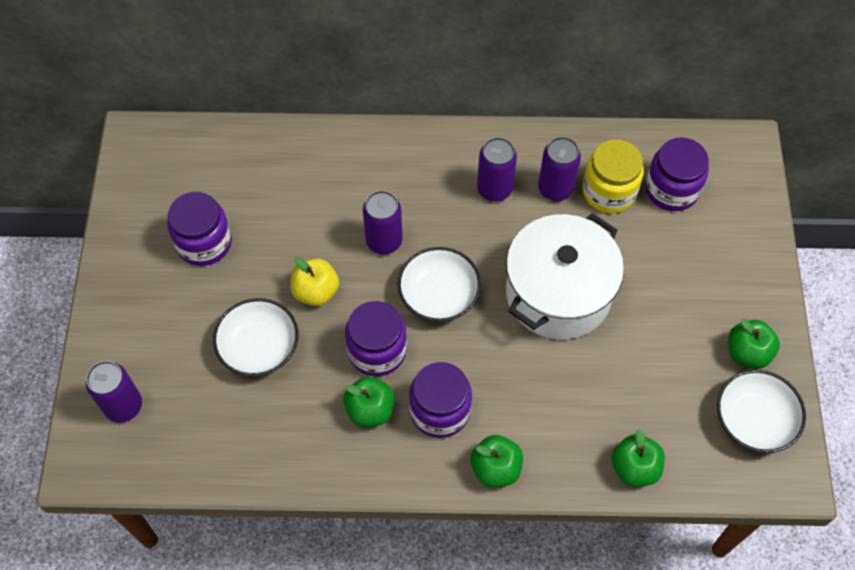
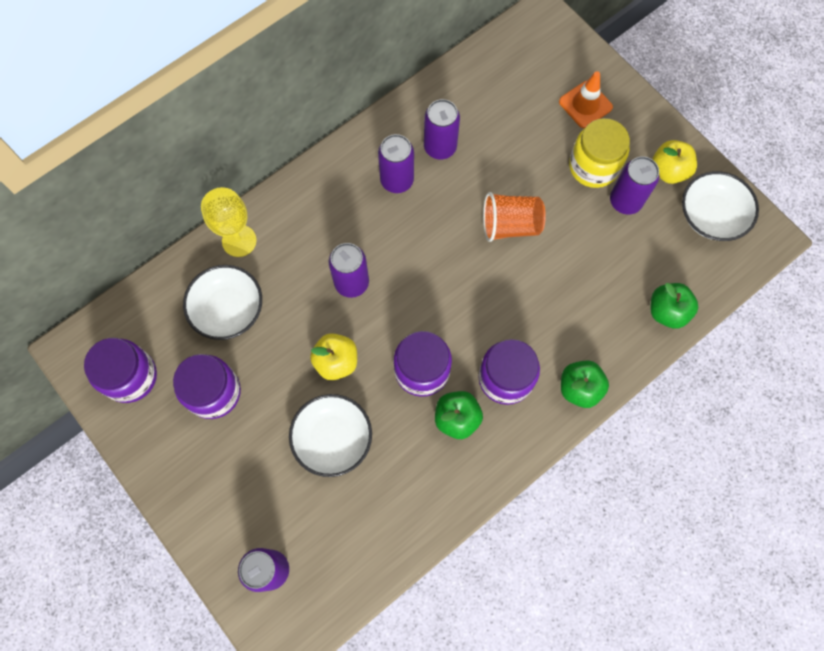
camera: 40 degrees left, 10 degrees up
(326, 146) = (239, 241): none -> yellow goblet
(439, 295) = (428, 293): white bowl -> white bowl (228, 309)
(558, 293) = (510, 225): white pot -> orange cup
(609, 191) = (479, 121): yellow jar -> yellow jar (593, 166)
(671, 189) = (520, 87): purple jar -> purple jar (130, 376)
(681, 348) = (625, 201): none -> purple can
(719, 243) = (585, 104): none -> orange traffic cone
(747, 353) = (668, 171): green apple -> yellow apple

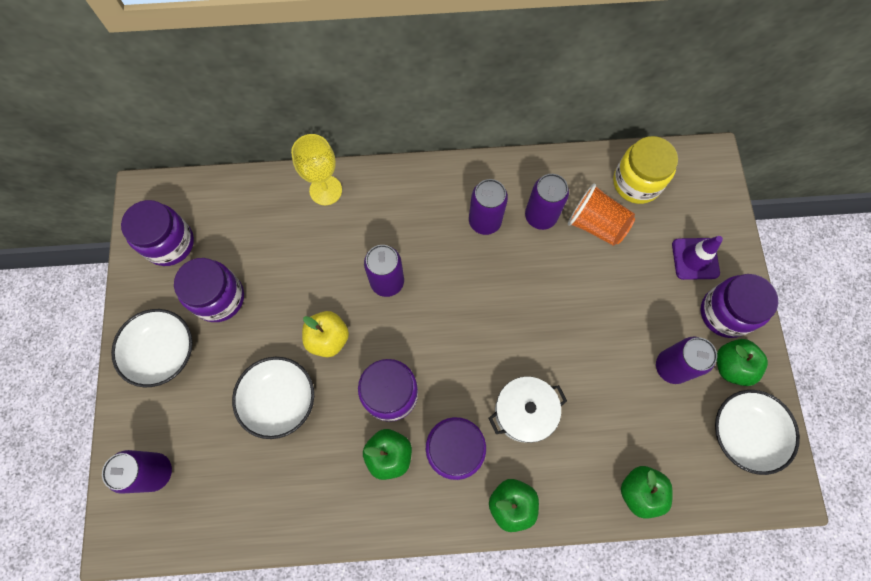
camera: 35 degrees right, 0 degrees up
(228, 309) = (277, 239): white bowl -> white bowl (162, 352)
(510, 225) = (553, 321): orange cup -> orange cup (596, 225)
(538, 312) = (523, 412): none -> white pot
(585, 104) = (695, 259): orange traffic cone -> purple traffic cone
(593, 166) = (664, 317): yellow jar -> yellow jar (636, 182)
(636, 133) = (725, 313): none -> purple jar
(668, 171) = (731, 366): yellow apple -> green apple

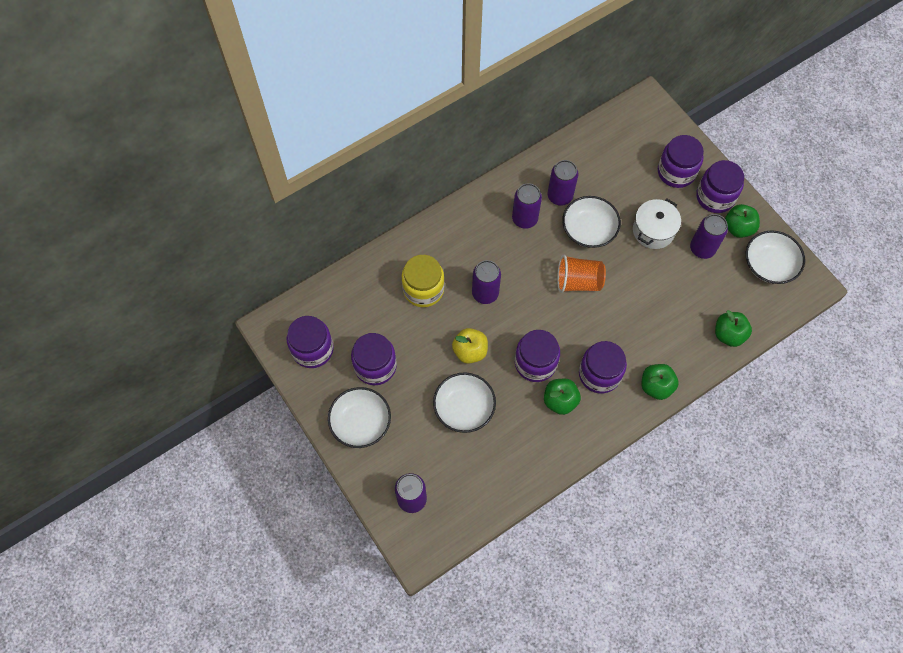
camera: 30 degrees left, 5 degrees down
(325, 190) = (400, 255): yellow goblet -> none
(523, 412) = (628, 327): white pot -> white pot (653, 231)
(549, 272) = (589, 229): none -> white bowl
(596, 225) = (599, 183): orange cup -> orange cup (578, 282)
(636, 182) = (609, 141): yellow jar -> yellow jar (423, 289)
(695, 259) = (676, 172): purple traffic cone -> purple jar

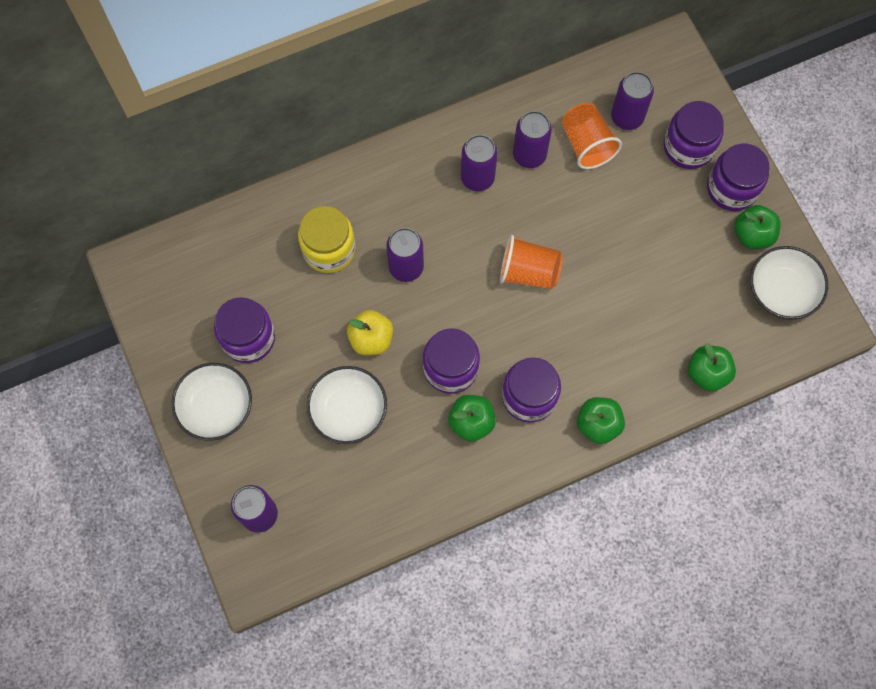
camera: 10 degrees right, 5 degrees up
(312, 349) = (174, 303): purple jar -> none
(589, 229) = (557, 205): white bowl -> none
(601, 182) = (587, 144): none -> orange cup
(653, 231) = (640, 220): white pot -> none
(702, 248) = (699, 254): purple can -> purple can (627, 117)

